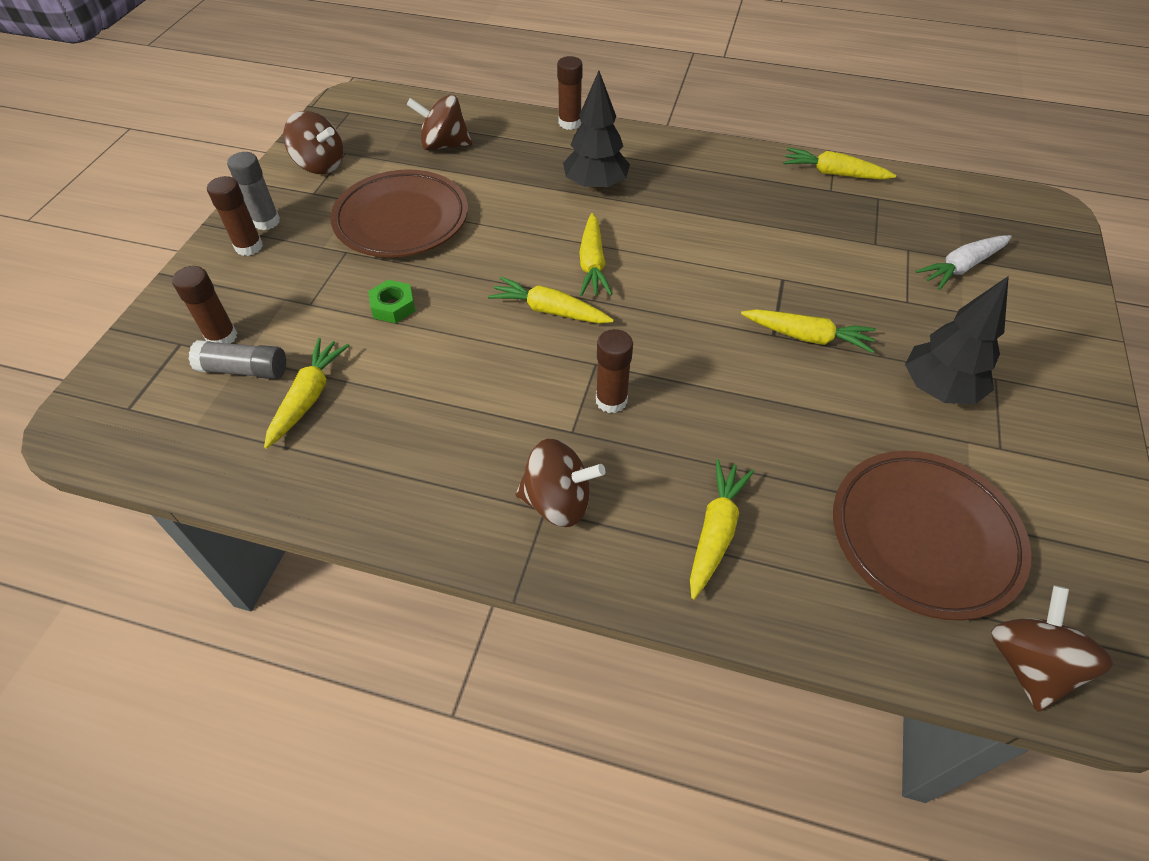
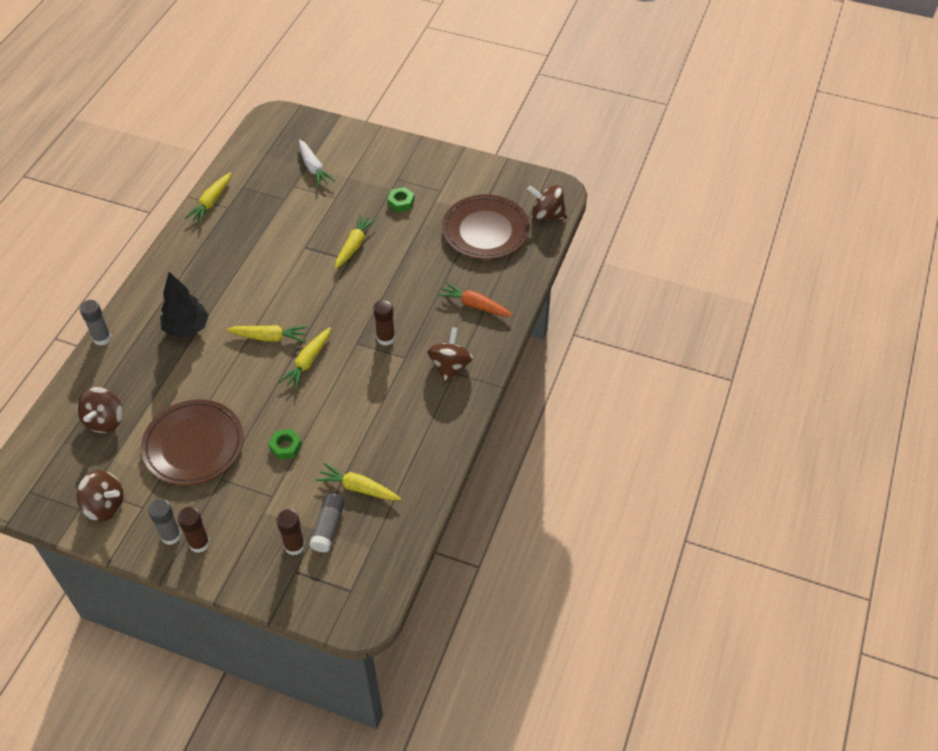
camera: 85 degrees left, 0 degrees up
(320, 165) = (105, 506): brown spinning top -> brown spinning top turned 75 degrees clockwise
(570, 123) = (102, 338): brown glue stick -> grey glue stick
(715, 531) = (474, 305): yellow carrot -> orange carrot
(938, 389) = (401, 202): black tree -> green nut

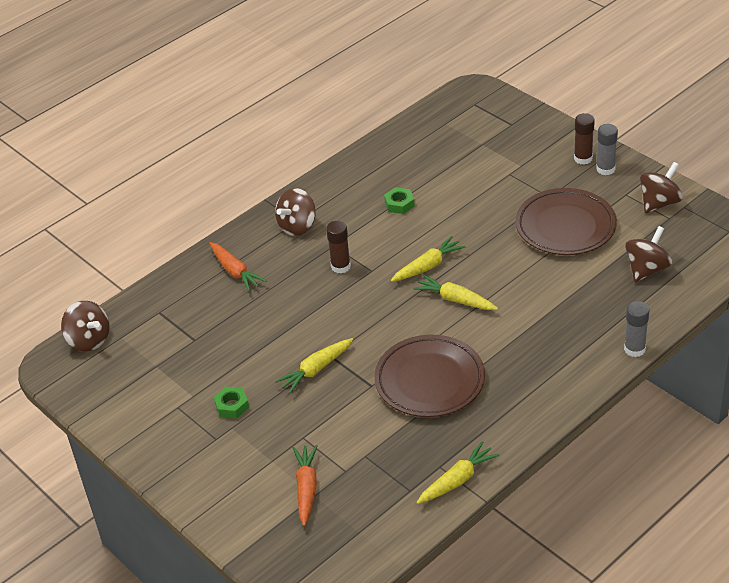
camera: 150 degrees left, 10 degrees down
(105, 506) = (659, 203): brown spinning top -> brown spinning top turned 90 degrees clockwise
(187, 329) = (538, 332): black tree -> none
(286, 447) = (481, 204): green nut -> green nut (399, 204)
(294, 546) = (505, 138): brown glue stick -> none
(314, 168) = (306, 488): white carrot -> orange carrot
(328, 527) = (472, 143): grey glue stick -> none
(358, 488) = (434, 161): yellow carrot -> none
(485, 231) = (166, 342): brown plate -> brown plate (429, 381)

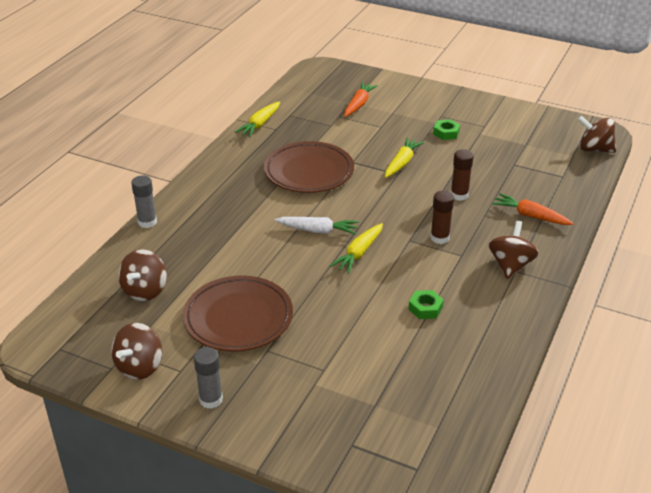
camera: 155 degrees right, 5 degrees down
(306, 488) = (359, 104): orange carrot -> orange carrot turned 135 degrees counterclockwise
(455, 300) = (318, 230): yellow carrot -> white carrot
(583, 158) = (242, 409): brown glue stick -> brown glue stick (459, 195)

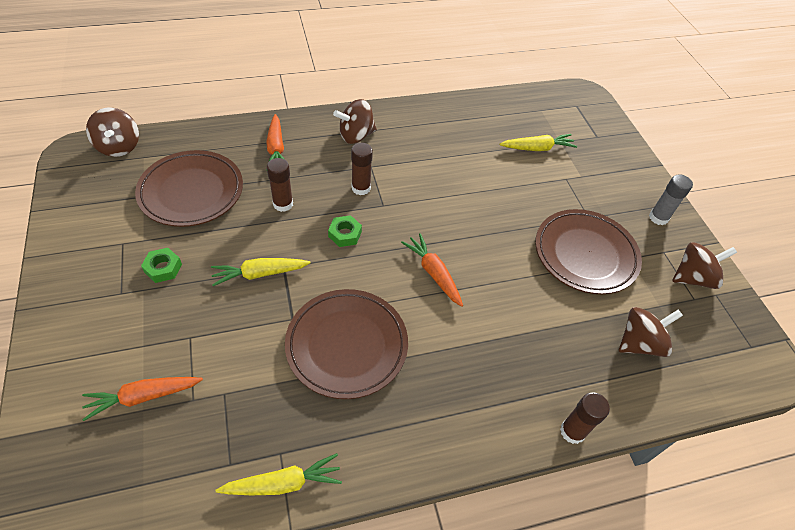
camera: 135 degrees left, 15 degrees up
(147, 222) = (572, 431): grey glue stick -> brown glue stick
(318, 230) = (433, 273): white carrot -> orange carrot
(359, 253) = (434, 227): yellow carrot -> yellow carrot (537, 148)
(425, 308) = (452, 158): green nut -> green nut (345, 234)
(511, 163) = (191, 192): none -> brown plate

